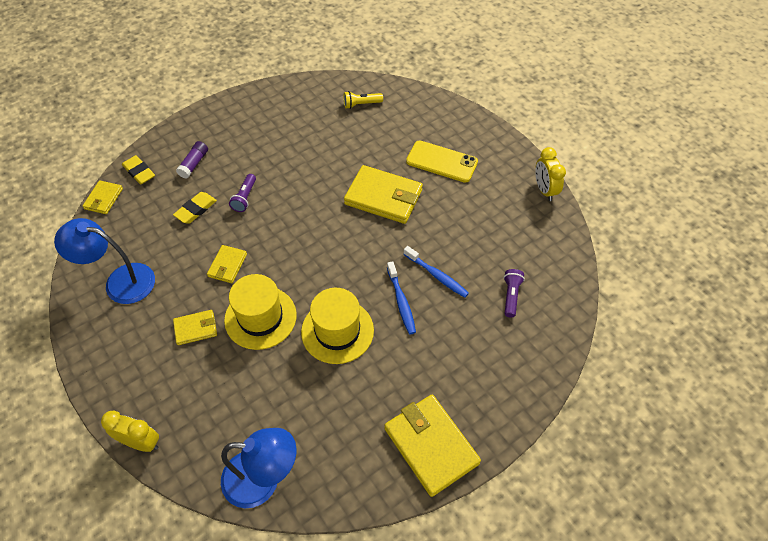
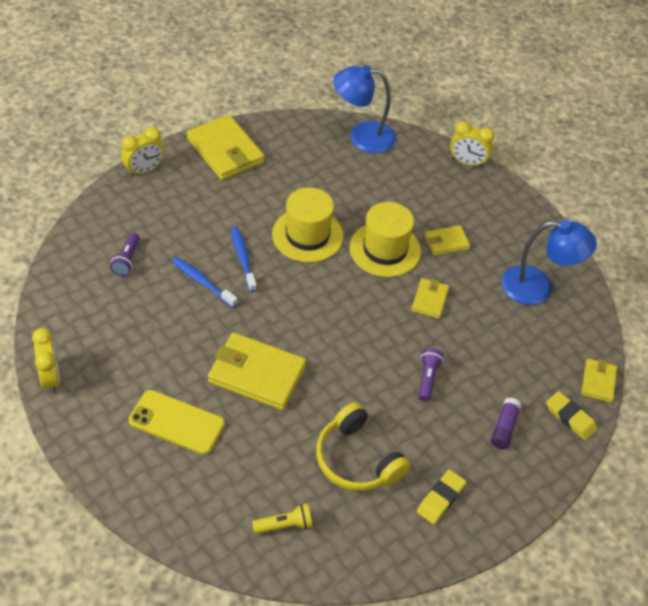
camera: 175 degrees right, 5 degrees down
(196, 209) = (483, 365): yellow eraser -> yellow eraser (441, 499)
(309, 142) = (357, 459): none -> yellow headphones
(519, 409) = (144, 170): none -> yellow clock

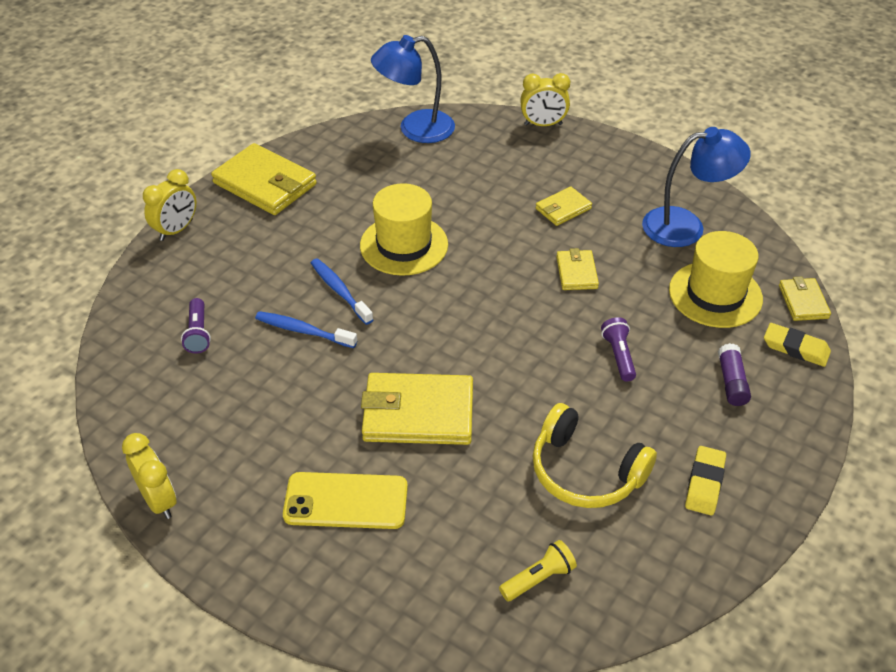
camera: 15 degrees left, 5 degrees down
(385, 249) = (499, 235): yellow hat -> yellow hat (715, 294)

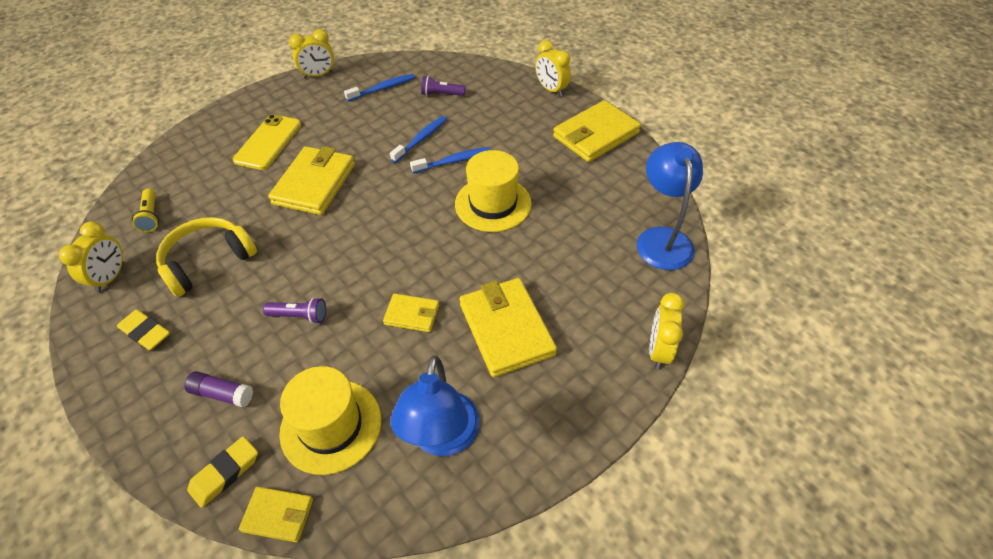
camera: 105 degrees right, 5 degrees up
(190, 403) = (383, 88): none -> blue toothbrush
(563, 208) = (506, 329): yellow wallet -> yellow wallet, size x1.90
(654, 566) = (111, 277): none -> yellow clock

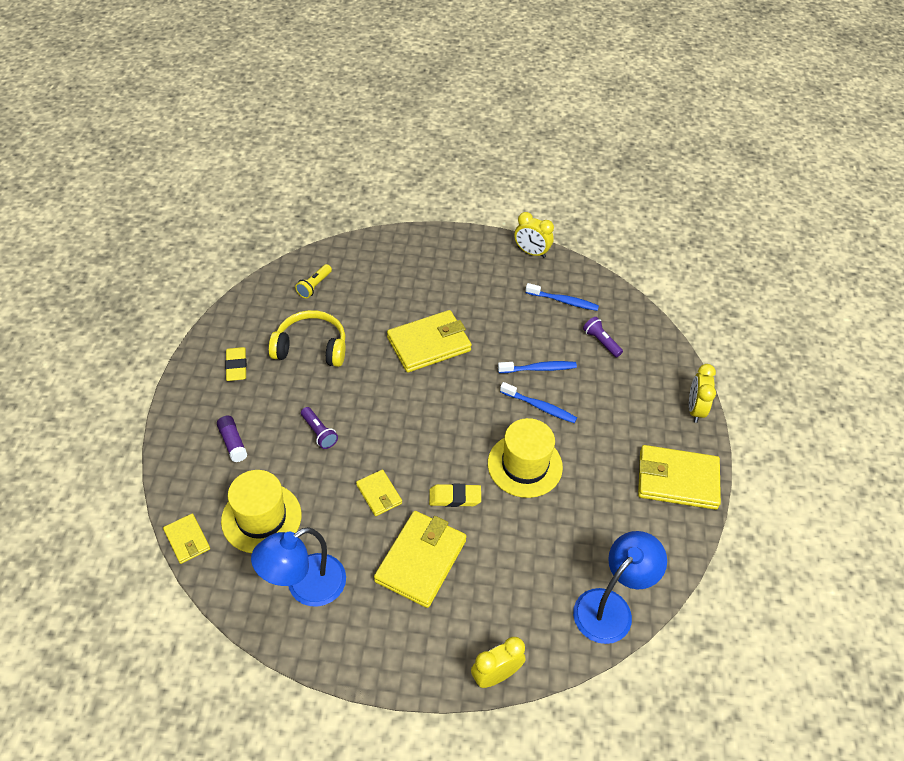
camera: 45 degrees right, 0 degrees up
(111, 277) = (254, 312): yellow clock -> none
(225, 473) = (189, 490): yellow eraser -> yellow eraser (455, 497)
(268, 142) = (436, 285): yellow phone -> none

